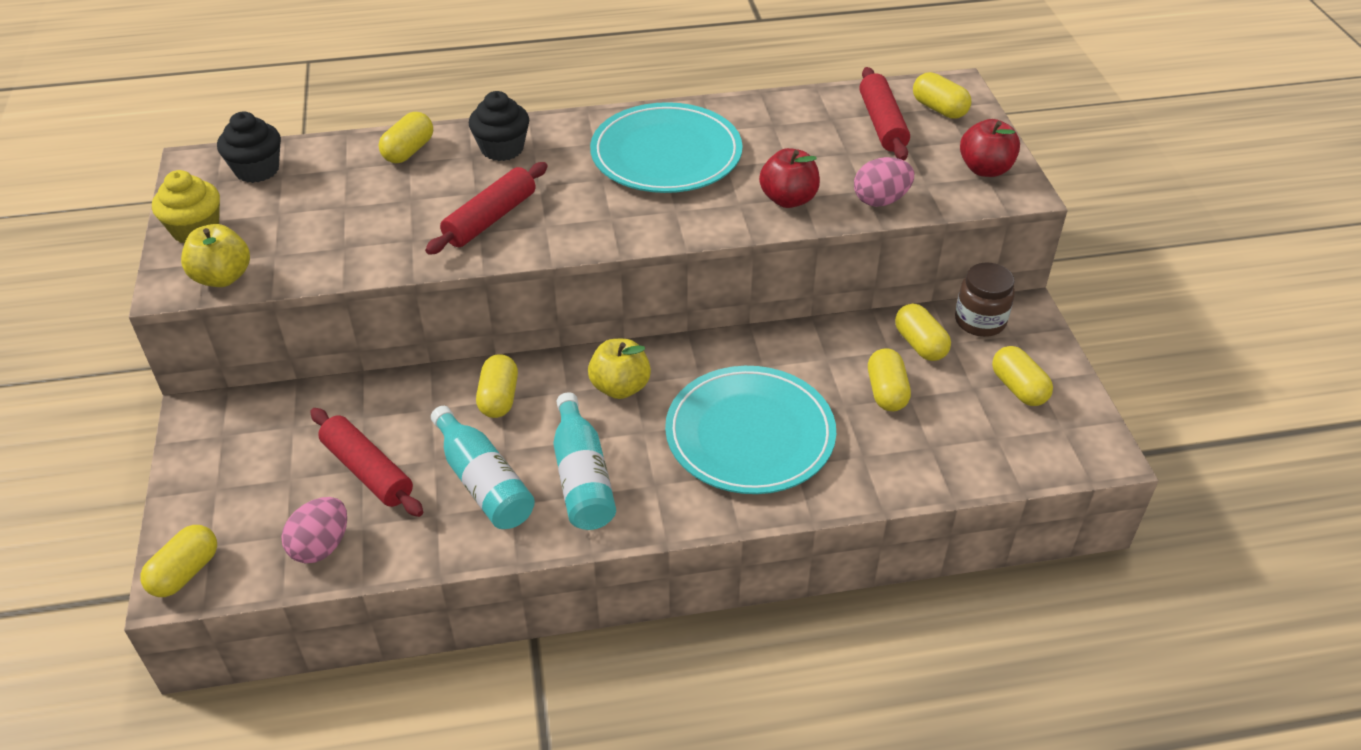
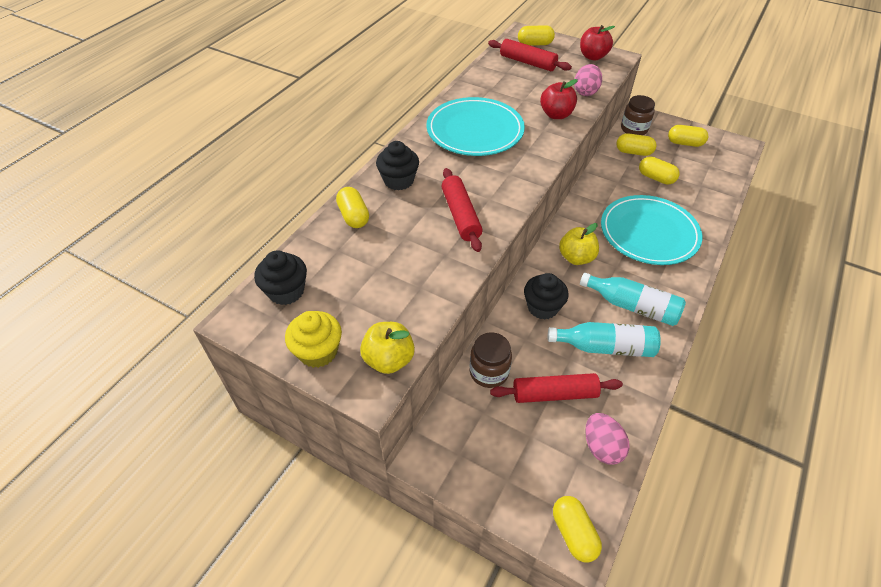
camera: 50 degrees left, 5 degrees up
(354, 403) = (489, 372): none -> brown jar
(499, 398) = (542, 307): yellow capsule -> black cupcake

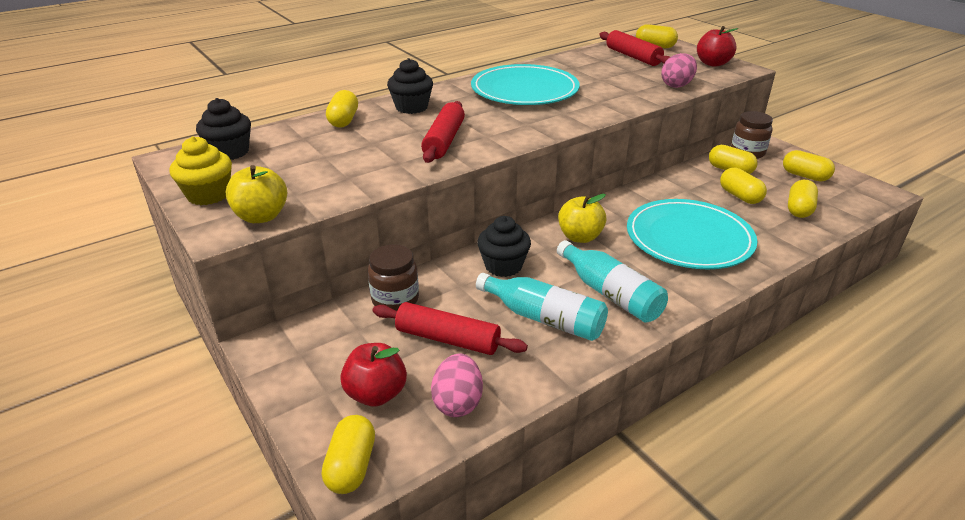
camera: 25 degrees right, 15 degrees down
(556, 115) = (624, 95): red apple -> red apple (376, 394)
(700, 179) = (799, 209): none -> yellow capsule

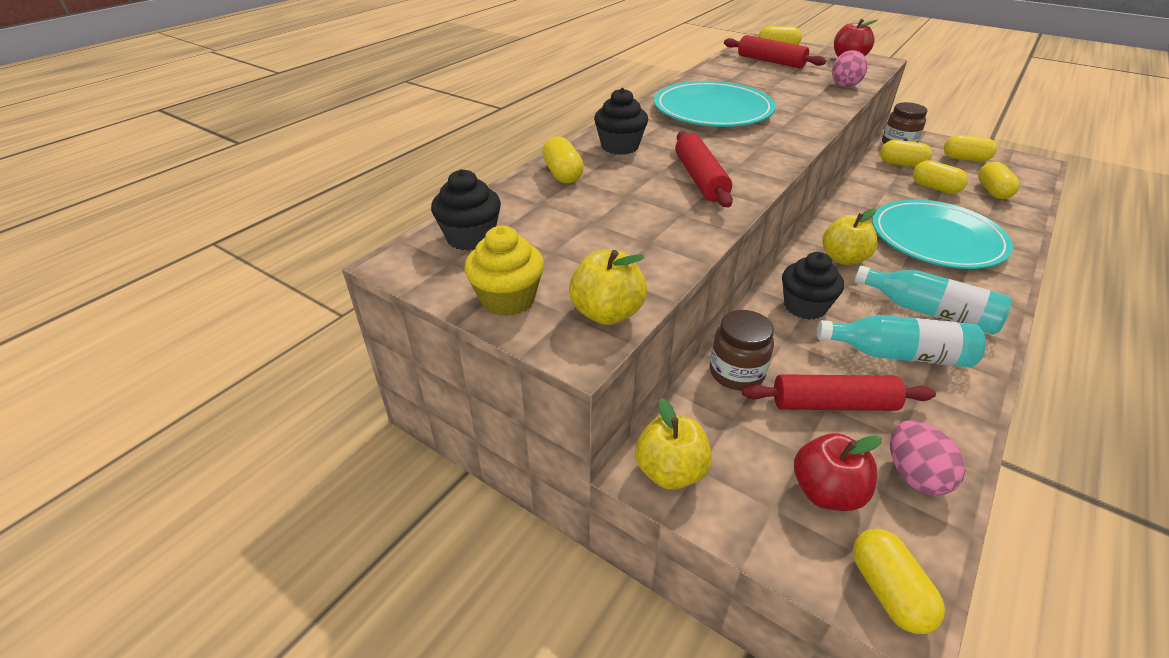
camera: 20 degrees left, 5 degrees up
(278, 350) = (670, 471): none -> yellow apple

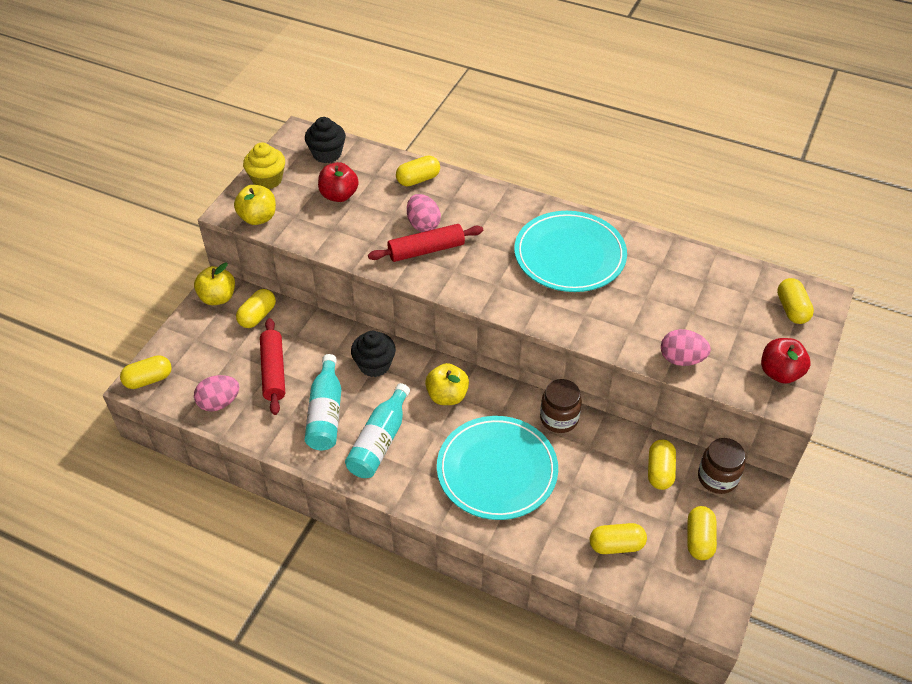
camera: 80 degrees right, 10 degrees up
(620, 146) = (473, 203): black cupcake -> none
(652, 177) = (423, 224): none -> pink egg
(736, 373) = (298, 325): brown jar -> brown jar (559, 418)
(771, 61) = (738, 301): red rolling pin -> none
(826, 492) = (206, 361): red apple -> red apple (339, 195)
(935, 188) = (607, 491): yellow capsule -> yellow capsule (257, 316)

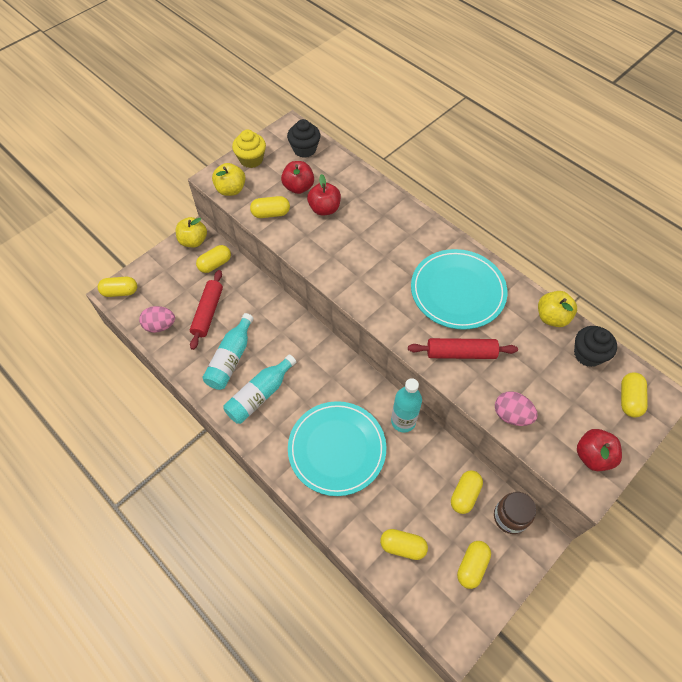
camera: 20 degrees right, 10 degrees up
(374, 365) = (282, 330): black cupcake -> black cupcake (588, 354)
(380, 210) = (324, 209): none -> red apple
(418, 179) = (364, 190): yellow capsule -> yellow capsule (271, 213)
(423, 224) = (352, 230): pink egg -> none
(426, 250) = (345, 253): red rolling pin -> red rolling pin (461, 353)
(447, 396) = (325, 373): yellow apple -> yellow apple (552, 317)
(559, 418) = (403, 421): brown jar -> turquoise bottle

